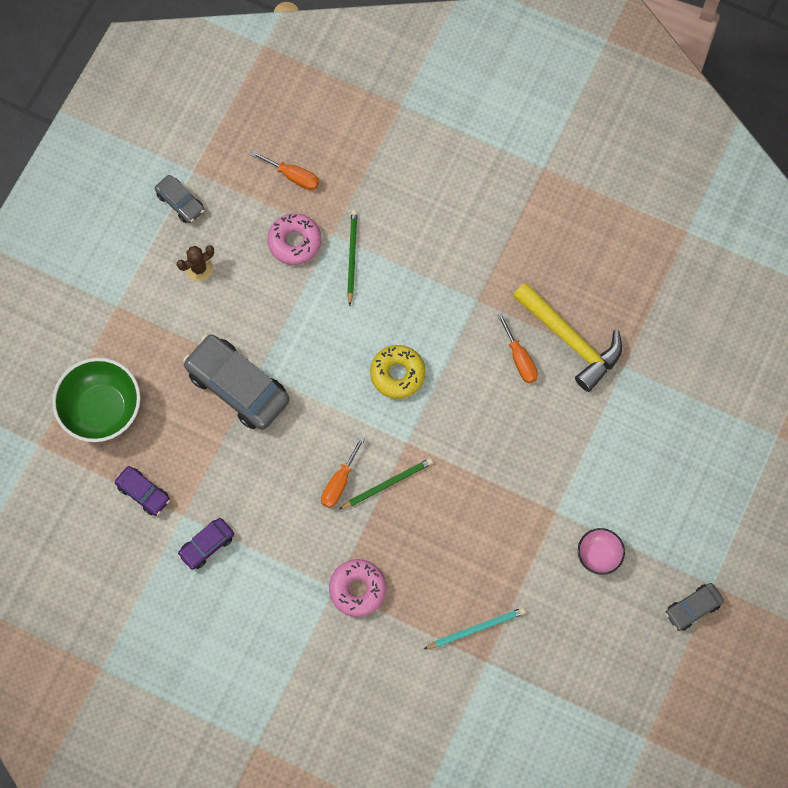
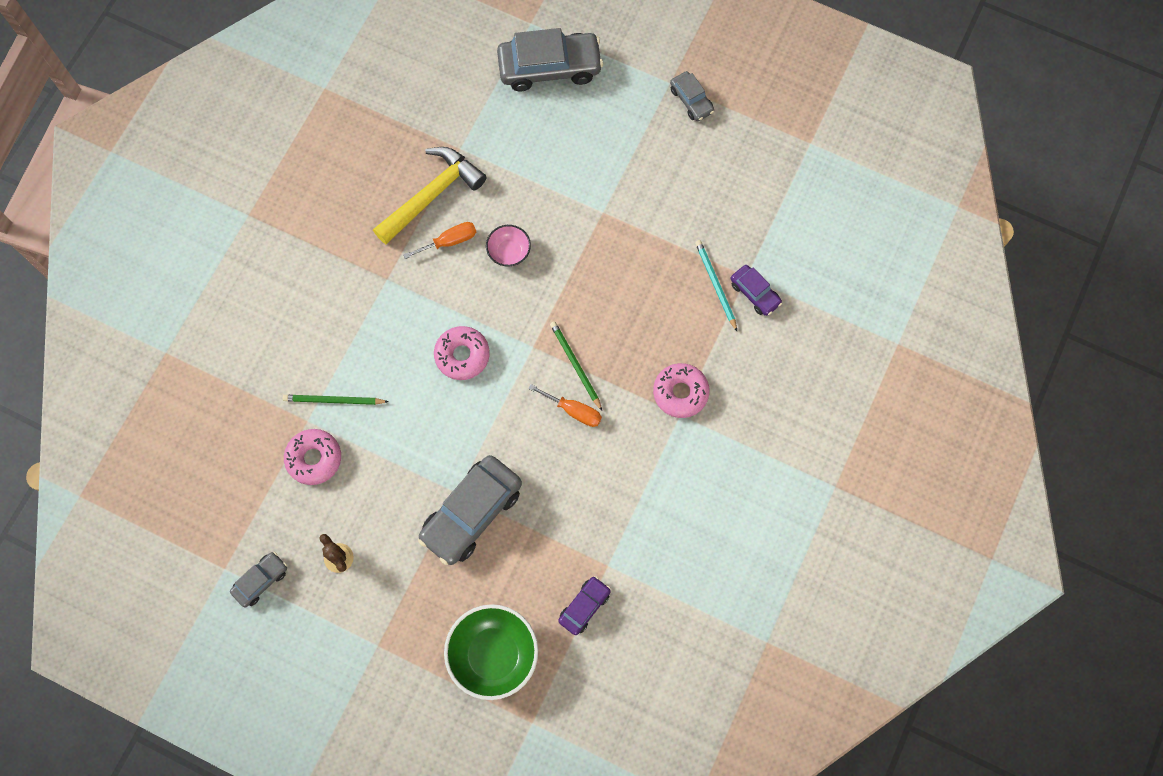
camera: 90 degrees left, 0 degrees up
(207, 545) = (639, 540): purple car -> purple car (755, 293)
(293, 176) = (239, 461): orange screwdriver -> none
(397, 374) = (462, 355): yellow donut -> pink donut
(598, 554) = (643, 177): pink bowl -> pink bowl (509, 252)
(724, 456) = (549, 67): none -> grey car

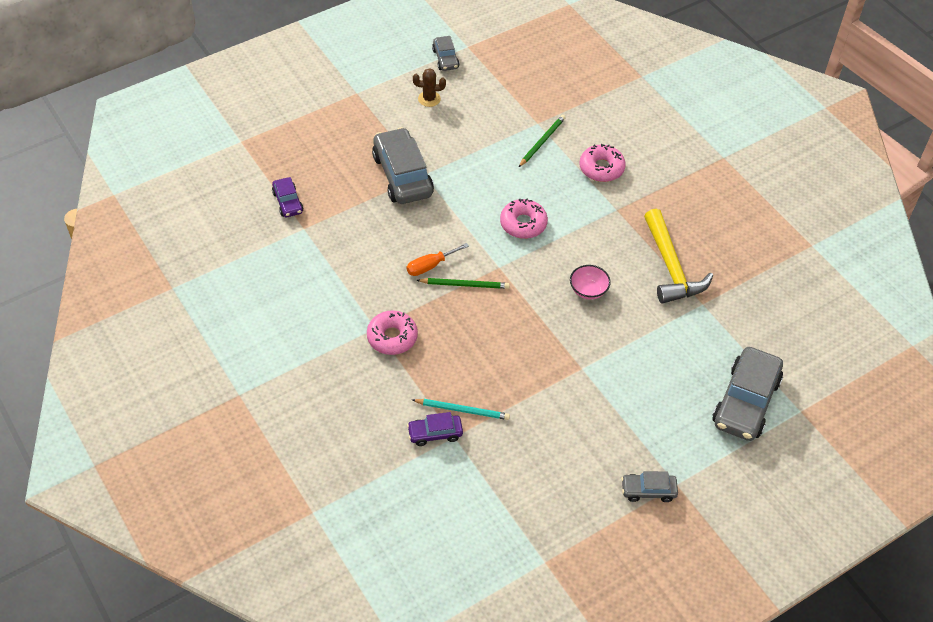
camera: 120 degrees right, 20 degrees down
(314, 458) = (507, 115): pink donut -> pink donut (601, 168)
(449, 241) = (623, 259): orange screwdriver -> none
(493, 655) = (300, 143): green bowl -> none

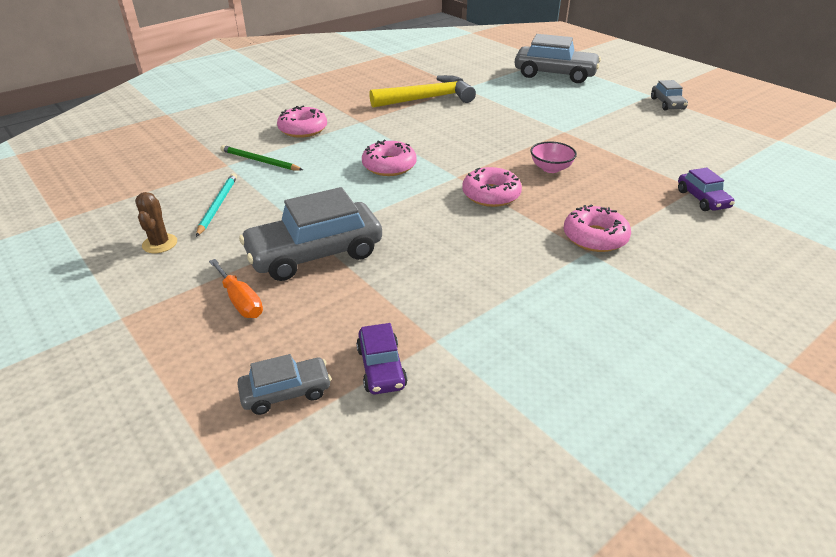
camera: 95 degrees left, 15 degrees down
(288, 202) = (381, 367): purple car -> purple car turned 105 degrees clockwise
(430, 266) = (471, 219): orange screwdriver -> orange screwdriver (240, 301)
(445, 59) = (76, 236): grey car -> grey car (286, 392)
(462, 410) = (660, 185): turquoise pencil -> turquoise pencil (218, 205)
(465, 285) = (491, 195): green pencil -> pink donut
(588, 290) = (470, 131): pink bowl -> pink bowl (550, 168)

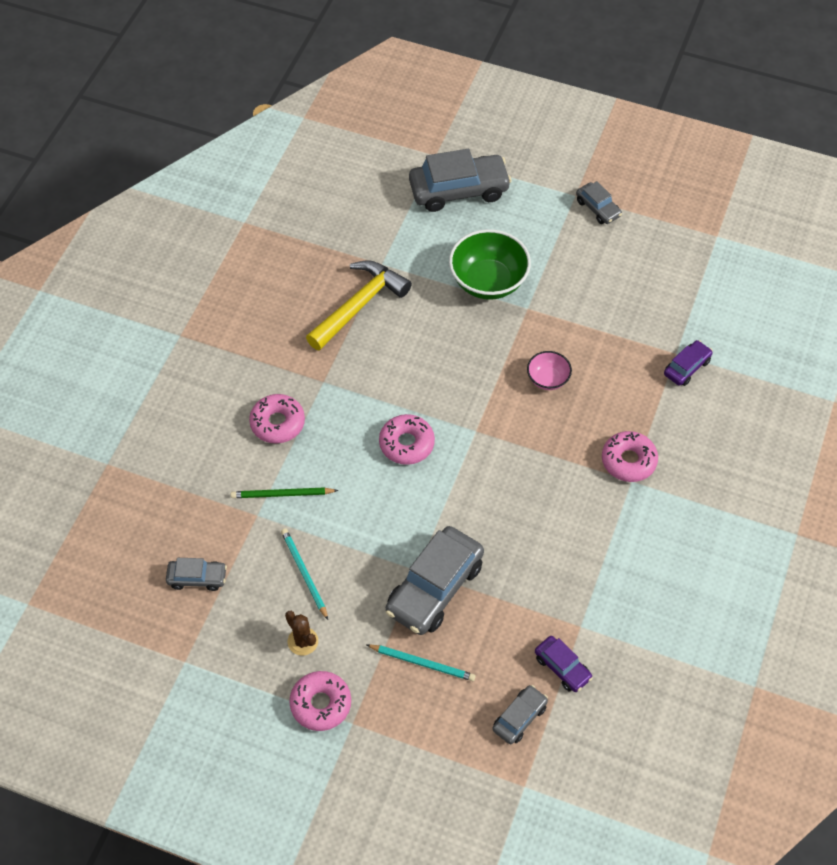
camera: 30 degrees left, 20 degrees up
(138, 180) = (197, 578): none -> grey car
(240, 301) = (422, 663): orange screwdriver -> turquoise pencil
(491, 195) = (520, 444): pink donut -> pink donut (321, 704)
(541, 112) = (488, 281): none -> green bowl
(702, 199) = (687, 367): purple car -> purple car turned 90 degrees counterclockwise

